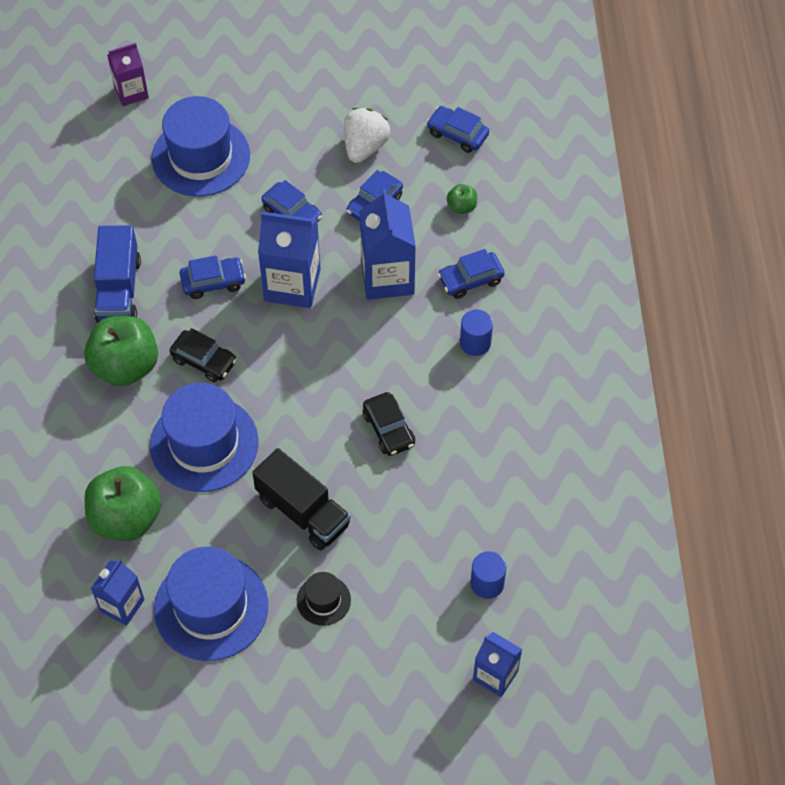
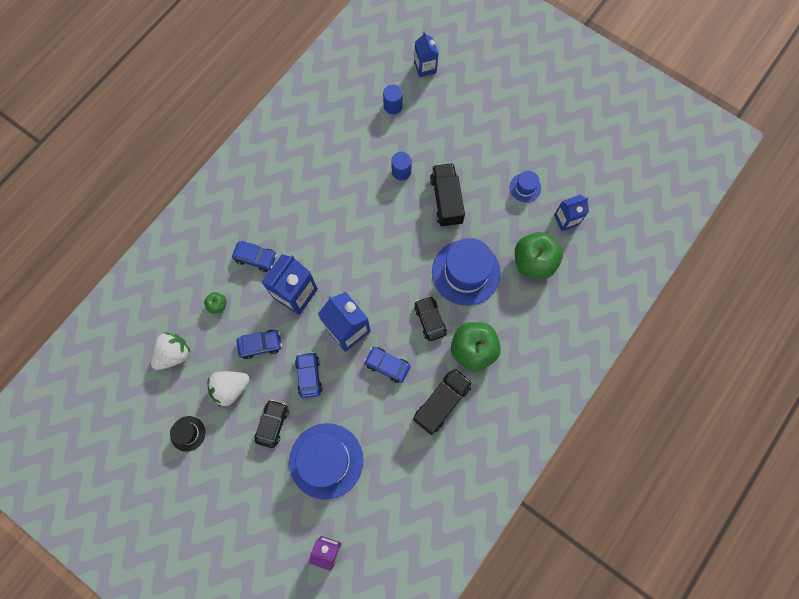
camera: 140 degrees left, 15 degrees up
(119, 290) = (441, 403): blue truck -> black truck
(211, 607) = (525, 187): blue hat -> blue hat, size x0.48
(323, 600) = (471, 152): black hat -> black hat (188, 433)
(389, 429) = (370, 210): black car -> black car (272, 424)
(457, 134) = (174, 354): blue car -> white strawberry
(475, 343) = (287, 221): blue cylinder -> blue cylinder (401, 171)

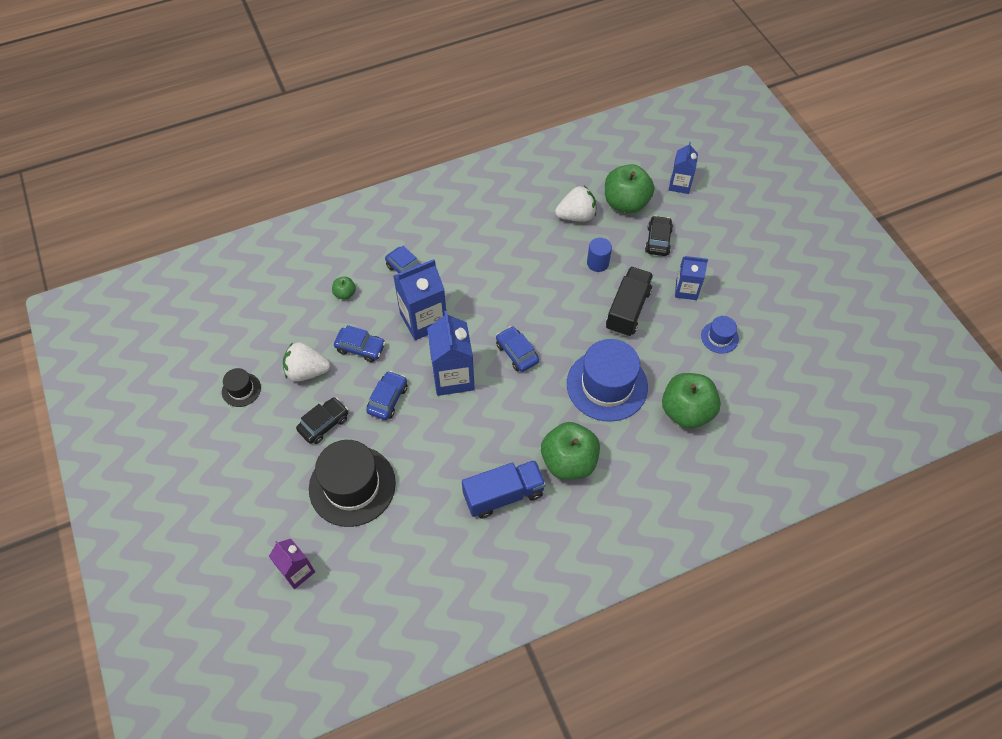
camera: 30 degrees right, 15 degrees down
(174, 354) = (277, 315): white strawberry -> white strawberry (576, 216)
(326, 460) = (352, 485): blue hat -> black hat
(387, 365) = (470, 430): blue car -> blue car (517, 353)
(393, 106) = (625, 203): blue cylinder -> green apple
(430, 320) = (541, 410): black car -> black car (658, 240)
(441, 403) = (503, 495): black truck -> blue truck
(566, 220) = (747, 388): blue carton -> blue carton (686, 290)

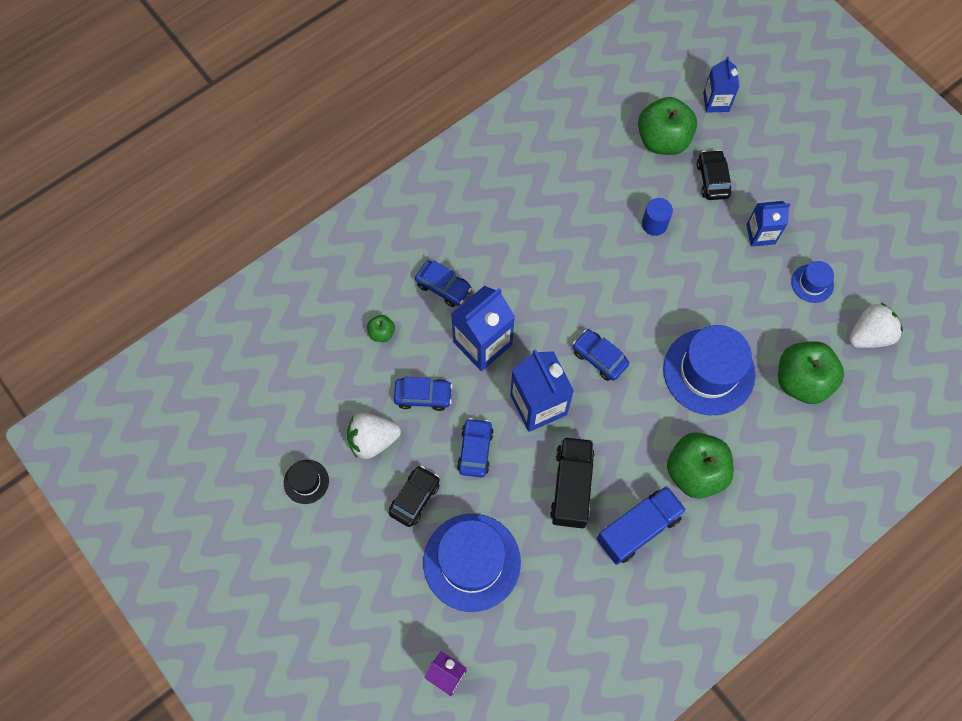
camera: 15 degrees left, 10 degrees up
(352, 485) = (471, 562): black hat -> blue hat
(576, 216) = (612, 170): white strawberry -> white strawberry (869, 335)
(628, 310) = (704, 275): black truck -> black truck (571, 487)

